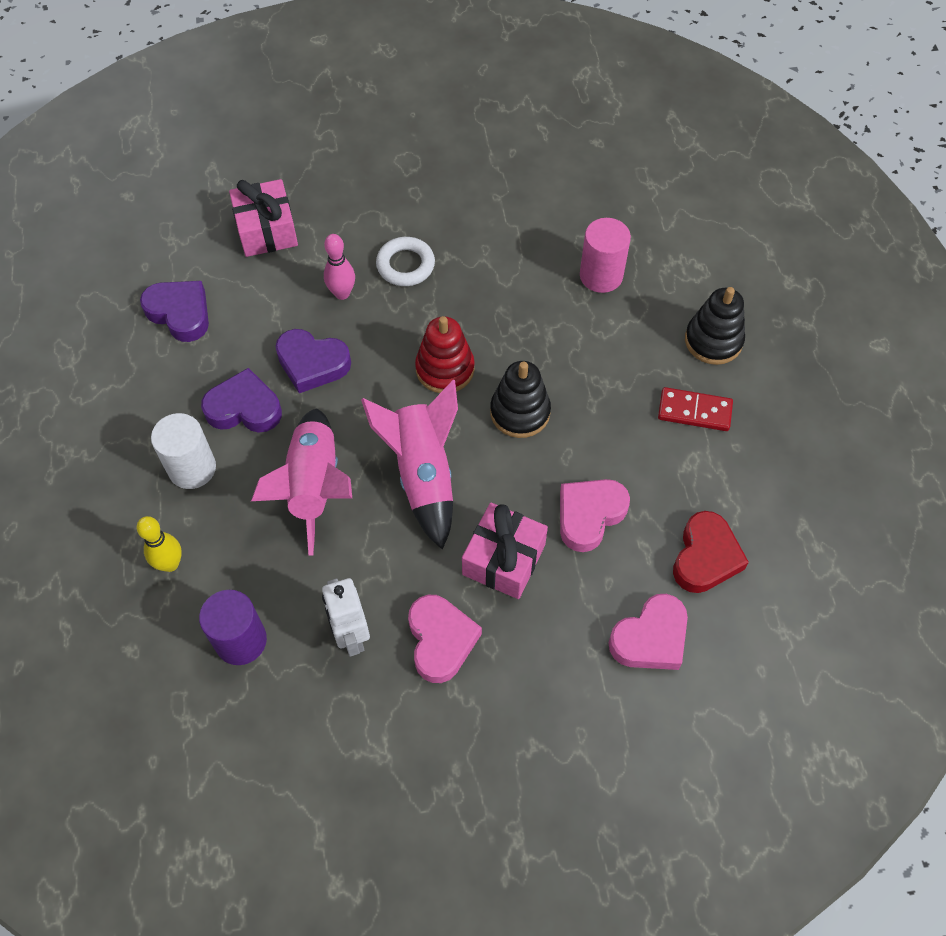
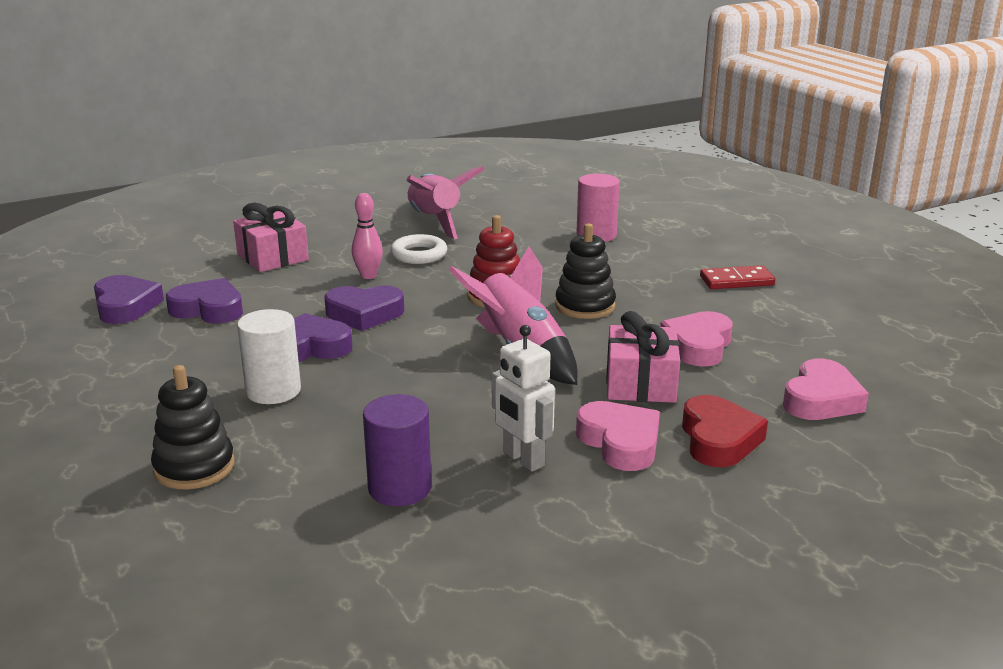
camera: 20 degrees left, 35 degrees down
(112, 286) = (125, 306): none -> purple heart
(170, 564) = (283, 454): yellow bowling pin -> none
(314, 486) = (414, 378): pink rocket -> pink rocket (435, 221)
(705, 557) = (822, 347): red heart -> red heart (718, 439)
(713, 341) = (718, 248): black stacking toy -> black stacking toy (194, 467)

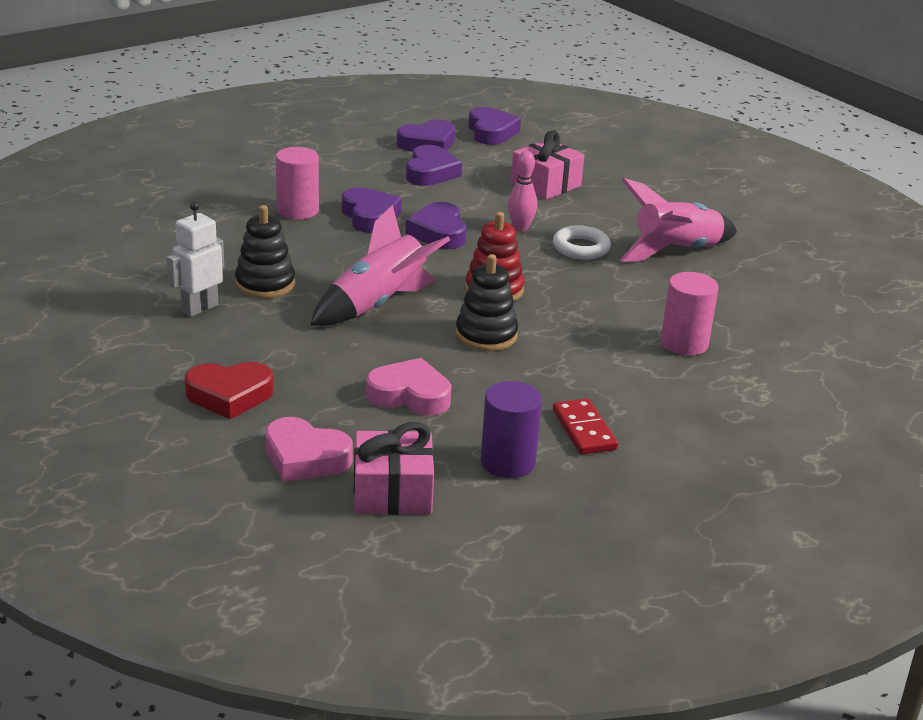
camera: 80 degrees right, 5 degrees up
(118, 271) = (491, 132): none -> purple heart
(194, 467) = (193, 197): black stacking toy -> black stacking toy (265, 284)
(273, 391) = (297, 210): white cylinder -> pink cylinder
(399, 488) = (163, 265): purple cylinder -> purple cylinder (507, 462)
(620, 442) = (224, 349): pink heart -> none
(641, 383) = (327, 361): pink gift -> pink gift (392, 492)

